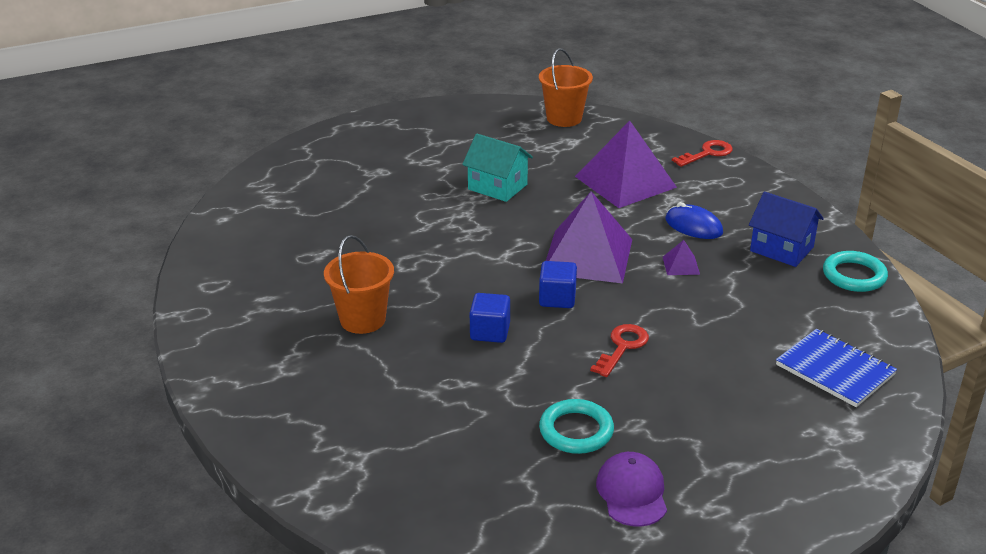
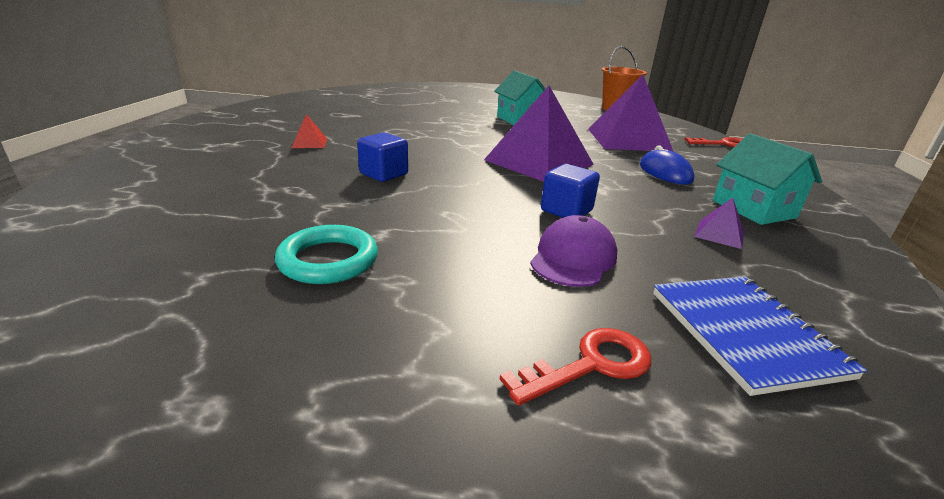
camera: 30 degrees right, 5 degrees down
(362, 320) = (309, 143): orange bucket -> red pyramid
(557, 298) = (473, 174): blue cube -> blue cube (566, 211)
(622, 347) = (484, 218): red key -> red key (591, 364)
(632, 492) = (275, 347): purple cap -> purple cap (573, 258)
(681, 265) = (622, 189): purple pyramid -> purple pyramid (719, 234)
(781, 249) = (753, 209): blue house -> turquoise house
(854, 275) = (842, 253): turquoise ring -> none

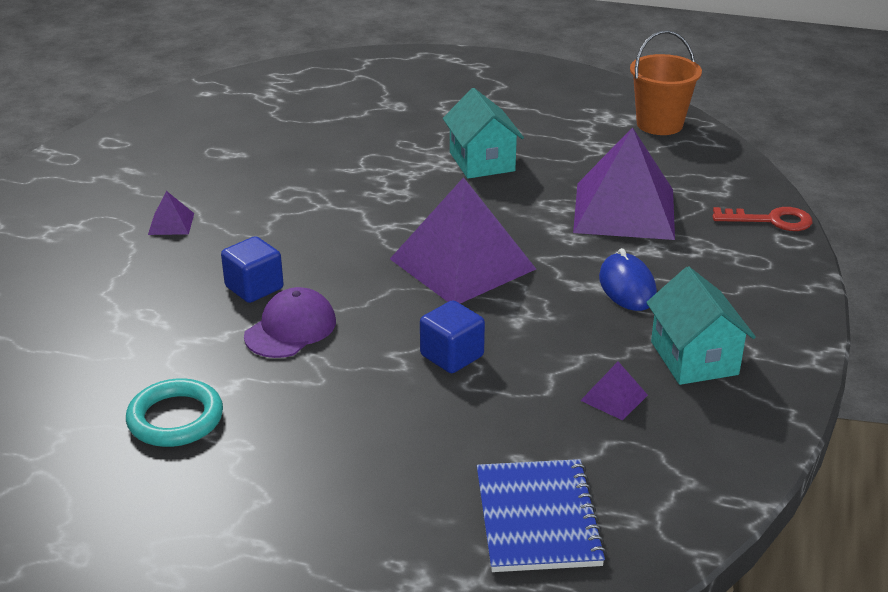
camera: 10 degrees right, 5 degrees up
(309, 143) = (171, 223): red pyramid -> purple pyramid
(573, 258) = (422, 425): purple cap -> purple cap (290, 329)
(591, 364) = (376, 538): red key -> none

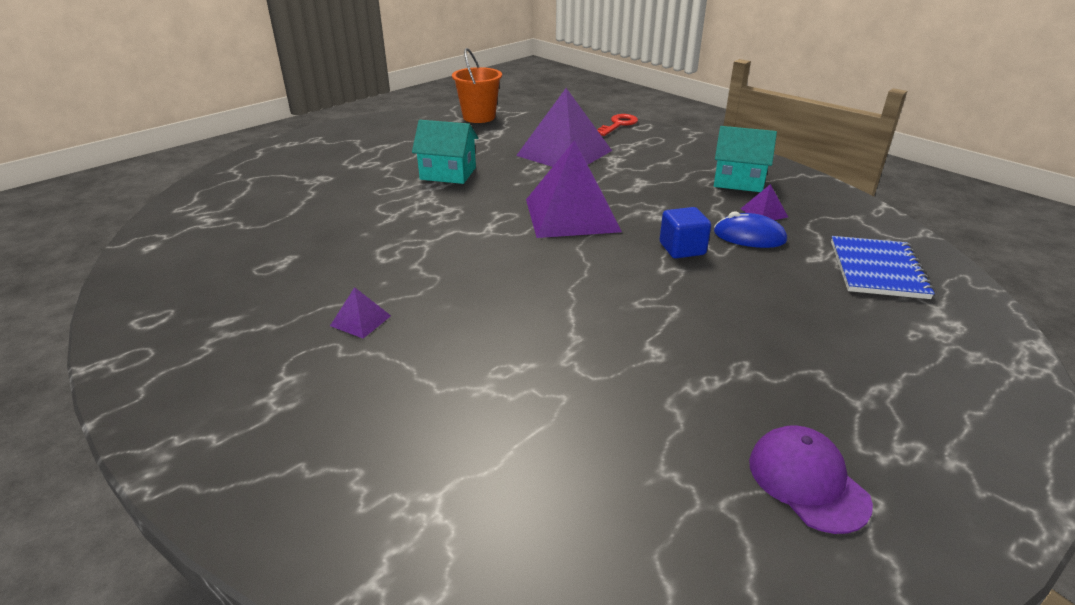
camera: 60 degrees left, 0 degrees up
(175, 418) = (684, 392): turquoise ring -> none
(254, 288) = (517, 304): blue cube -> none
(290, 329) = (594, 302): purple cap -> purple cap (807, 481)
(538, 518) = (877, 269): blue notebook -> blue notebook turned 75 degrees clockwise
(627, 287) = (649, 176): blue mouse -> blue mouse (749, 236)

